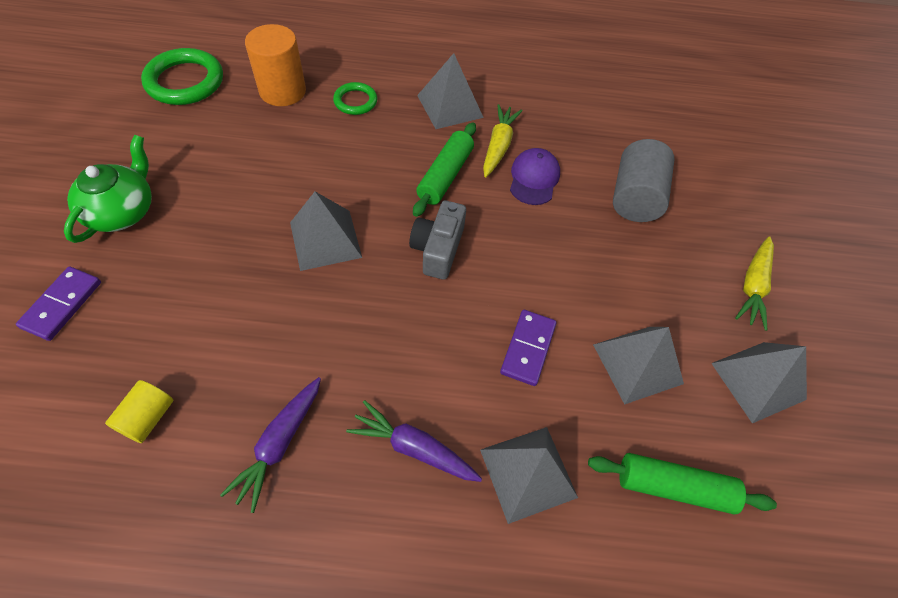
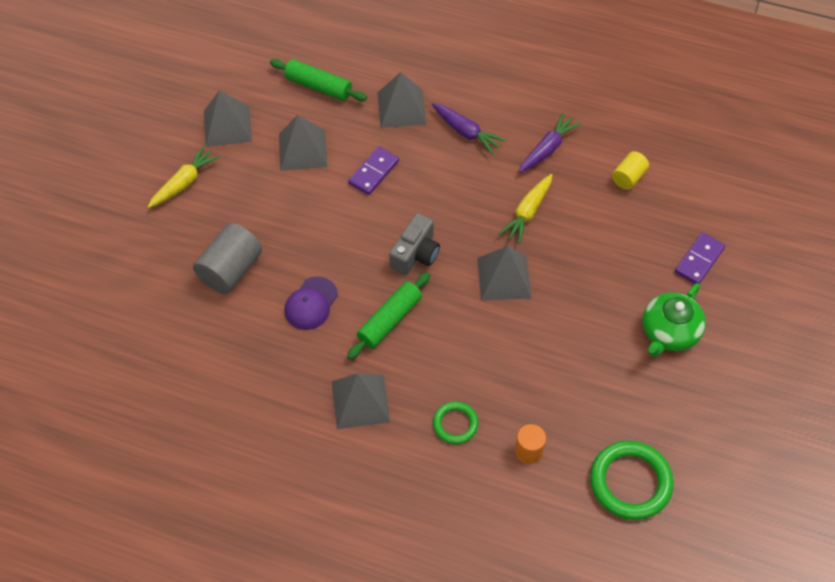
camera: 160 degrees left, 0 degrees up
(282, 91) = (528, 451): orange cylinder -> orange cylinder, size x0.58
(498, 146) = (329, 344): yellow carrot -> yellow carrot (528, 212)

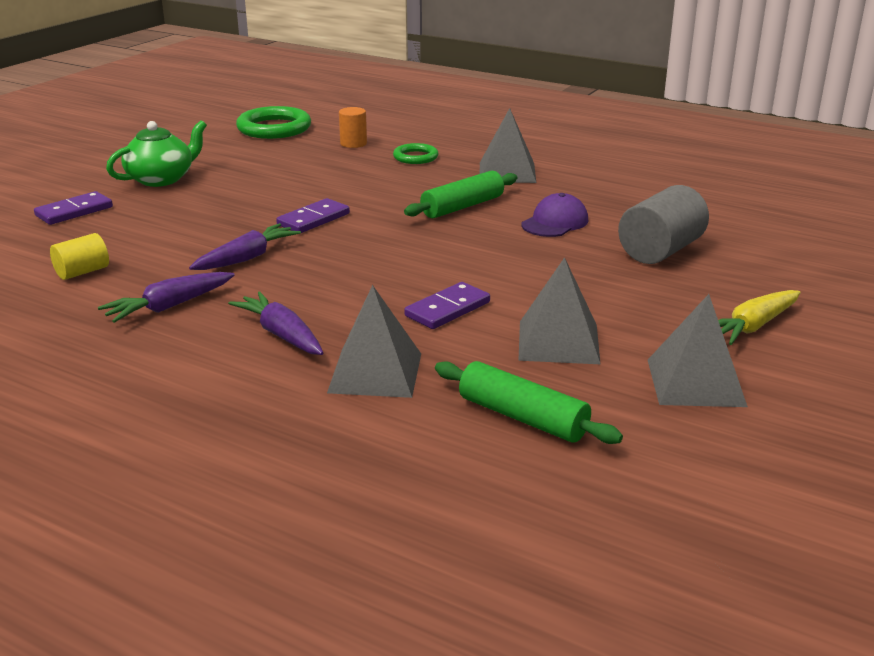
camera: 170 degrees left, 30 degrees down
(415, 254) = (413, 242): grey camera -> none
(503, 277) = (313, 219): grey pyramid -> purple domino
(528, 212) = (247, 258): yellow carrot -> purple carrot

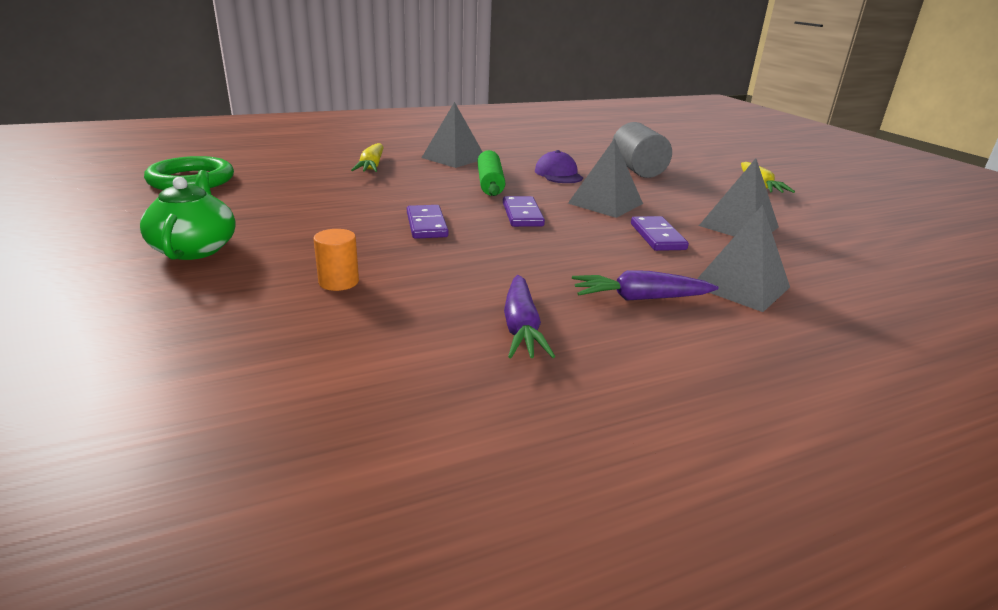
camera: 55 degrees left, 0 degrees up
(74, 211) = (178, 311): purple domino -> purple domino (522, 214)
(82, 272) = (364, 349): yellow cylinder -> none
(247, 258) = (463, 268): purple carrot -> none
(353, 143) = (298, 171): orange cylinder -> orange cylinder (338, 282)
(415, 157) = (372, 166): green ring -> yellow carrot
(522, 417) = (839, 266): green rolling pin -> none
(695, 382) = (818, 216): grey pyramid -> grey pyramid (605, 203)

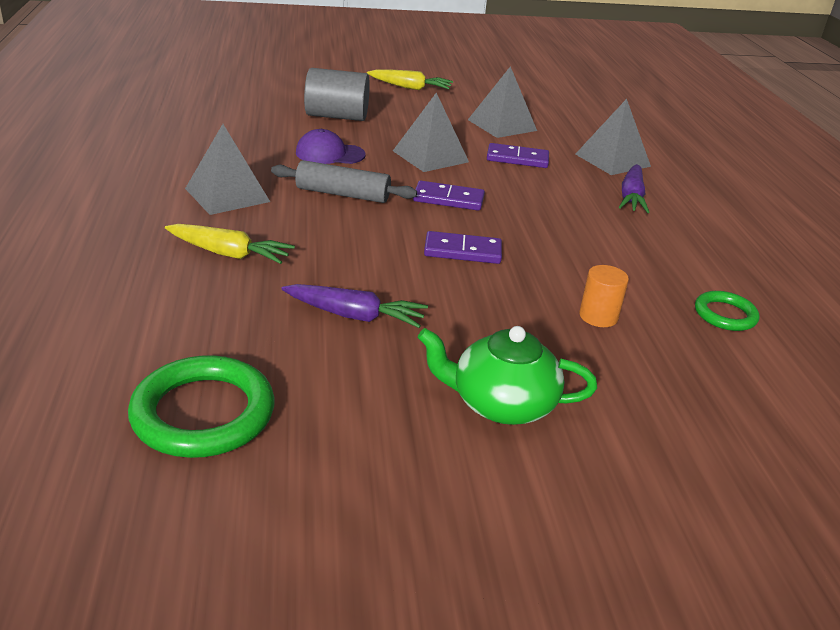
camera: 75 degrees left, 5 degrees up
(372, 354) = (725, 315): none -> green ring
(490, 183) = (343, 194): green rolling pin -> grey rolling pin
(521, 327) = (679, 249): purple carrot -> purple carrot (354, 316)

